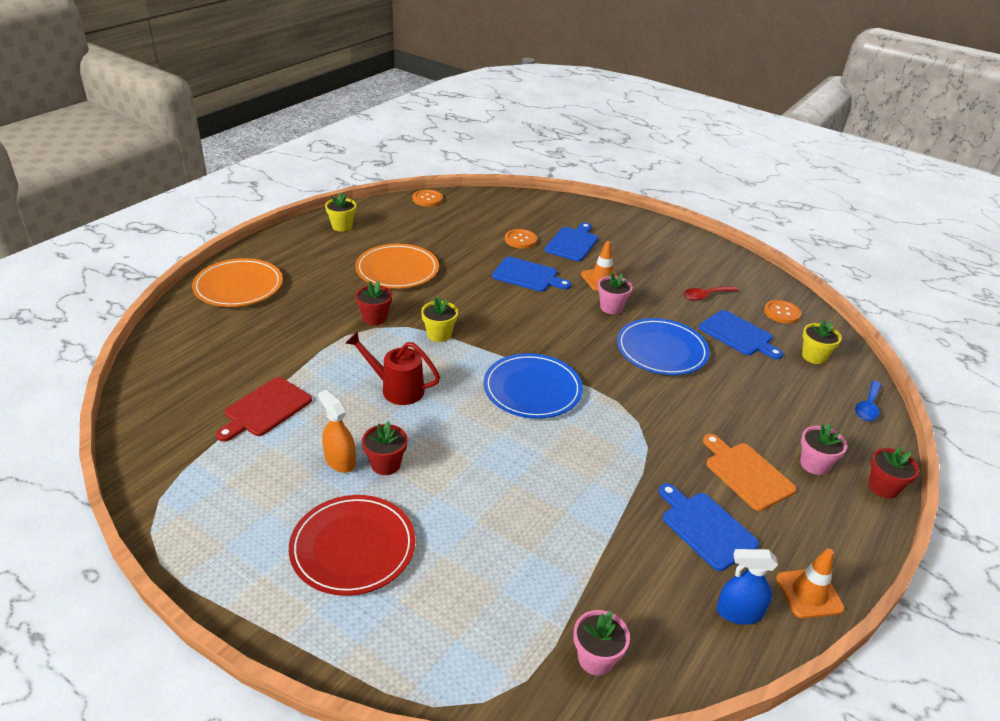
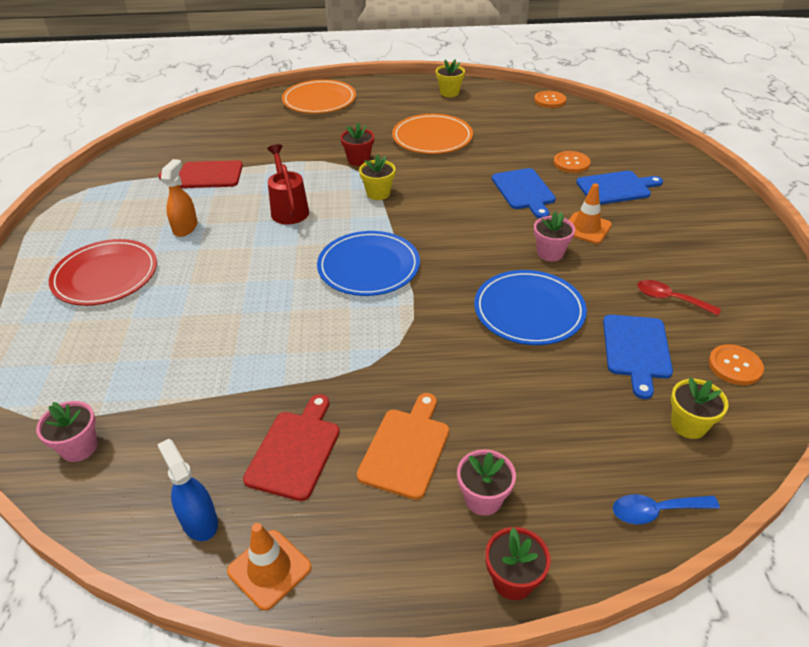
camera: 55 degrees right, 5 degrees up
(385, 464) = (201, 246): red flower pot -> none
(706, 528) = (295, 450): blue cutting board -> red cutting board

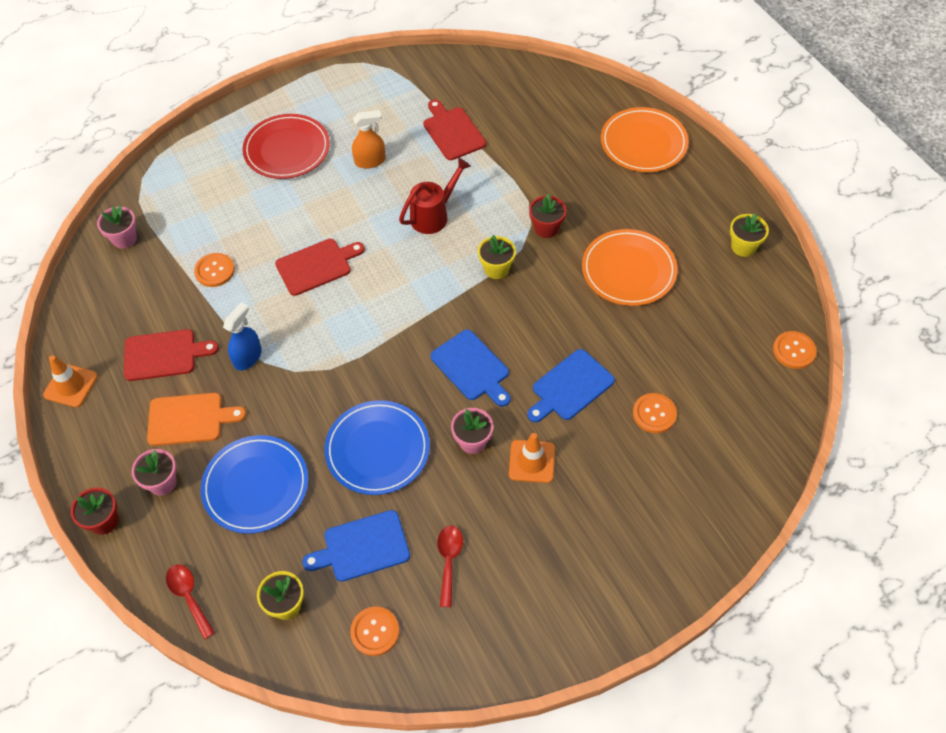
camera: 65 degrees right, 15 degrees up
(199, 521) = (92, 332): blue spray bottle -> blue spray bottle (248, 357)
(212, 373) = (215, 271): none -> orange button
(278, 294) = (317, 266): none -> red cutting board
(368, 267) = (381, 310): blue plate -> blue plate (256, 486)
(616, 188) = (627, 470): blue cutting board -> blue cutting board (472, 368)
(655, 511) = (189, 596): blue spoon -> red spoon

